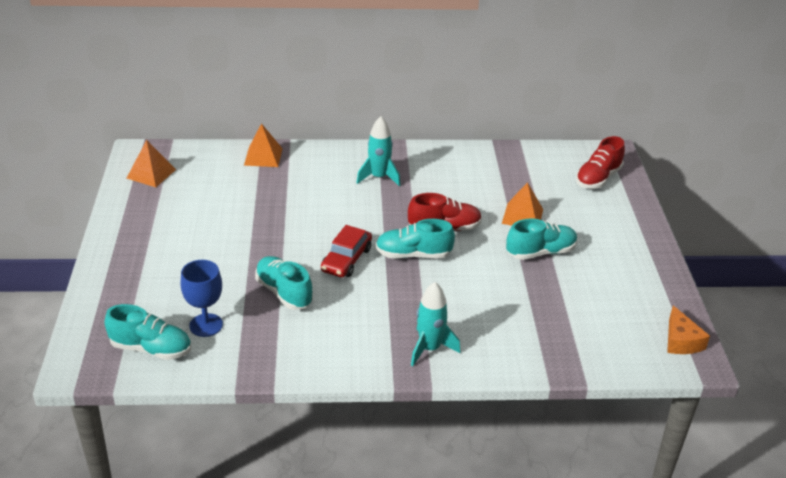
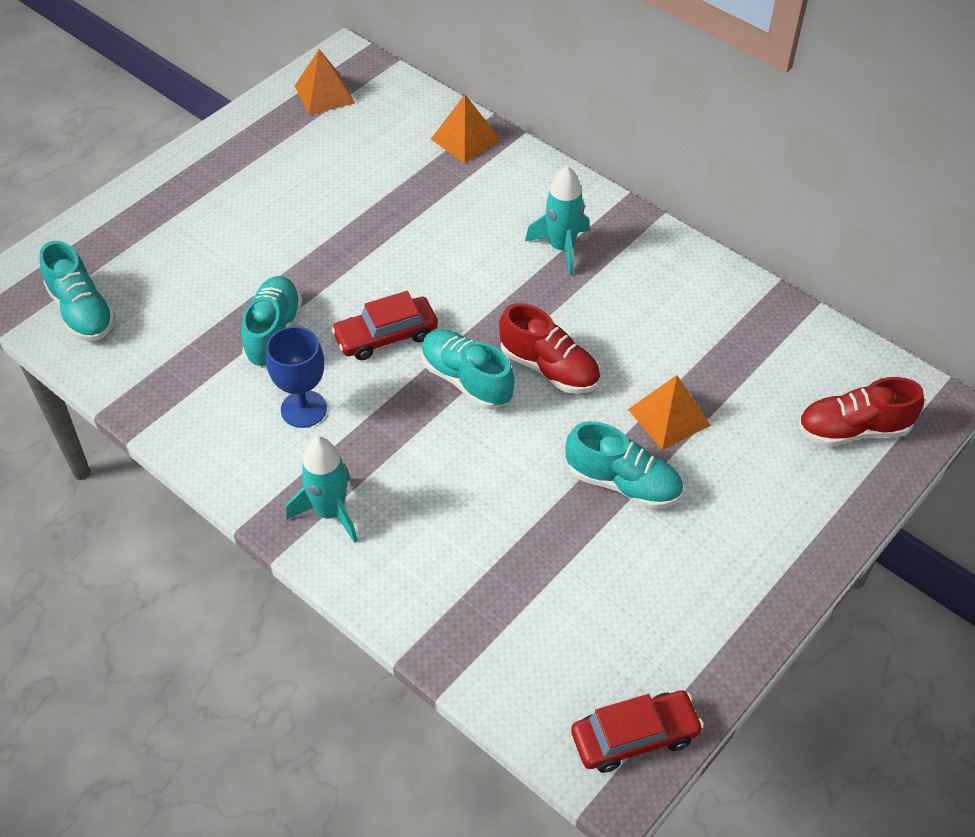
camera: 45 degrees right, 15 degrees up
(206, 325) = (158, 319): blue goblet -> blue goblet (303, 409)
(681, 341) = (634, 737): orange cheese -> red car

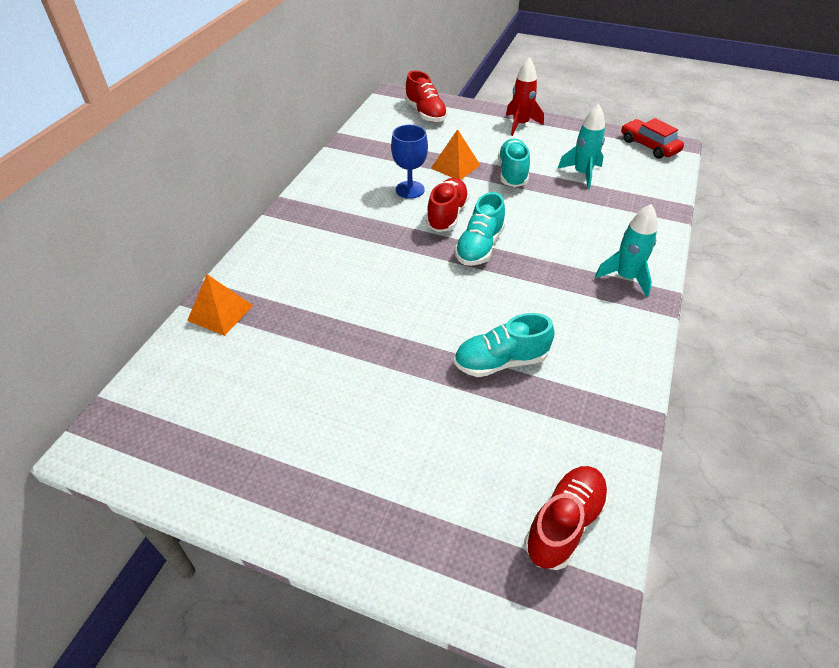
camera: 110 degrees left, 5 degrees down
(82, 312) = (564, 523): turquoise shoe -> red shoe
(303, 409) = (558, 318): blue goblet -> blue goblet (410, 190)
(324, 94) = (165, 441): orange pyramid -> none
(386, 336) = (464, 296): red car -> none
(561, 248) = (334, 232): turquoise rocket -> turquoise rocket (582, 174)
(774, 557) = (520, 124): none -> red rocket

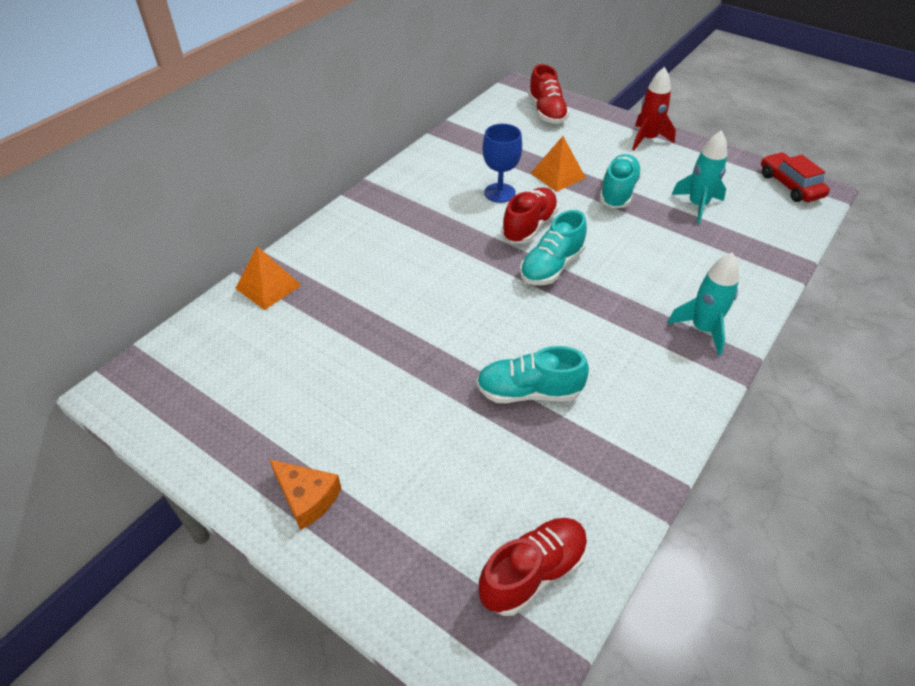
camera: 15 degrees right, 0 degrees up
(330, 506) = (307, 498): none -> orange cheese

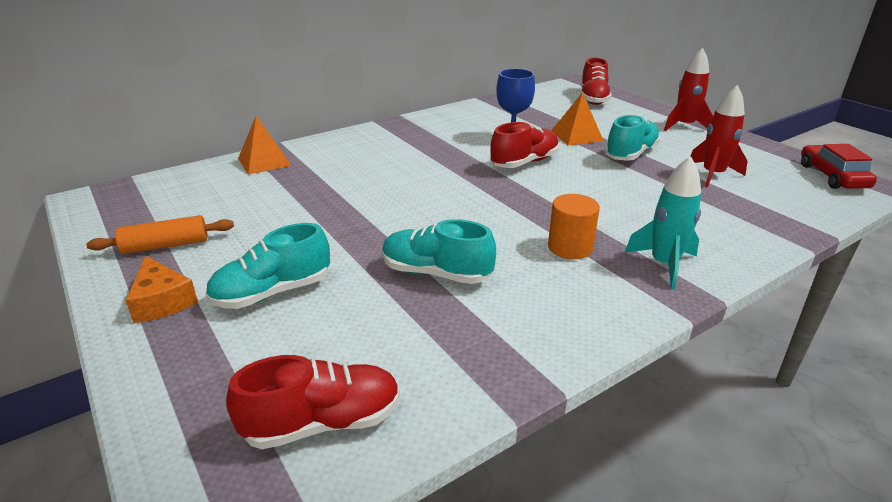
camera: 20 degrees right, 15 degrees down
(255, 430) = (166, 245): none -> orange rolling pin
(551, 267) = (527, 191): turquoise shoe -> turquoise shoe (272, 292)
(622, 330) = (570, 247): none -> orange cylinder
(697, 205) = (713, 175): turquoise rocket -> red rocket

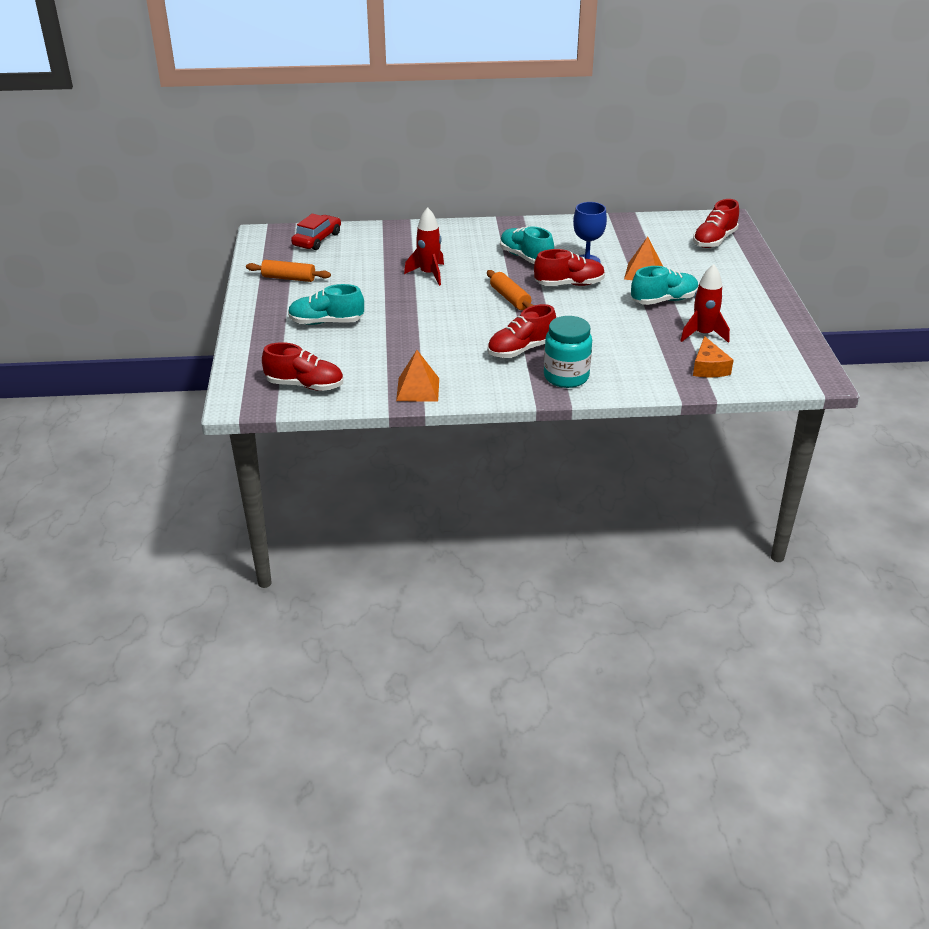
camera: 30 degrees right, 5 degrees up
(162, 301) = (269, 309): orange cheese -> orange cheese (708, 367)
(264, 162) = (386, 234): orange pyramid -> orange pyramid (418, 389)
(436, 273) = (423, 339): turquoise shoe -> turquoise shoe (525, 257)
(482, 192) = (510, 298): none -> orange rolling pin
(570, 247) = (521, 350): orange cylinder -> red shoe
(663, 264) = (566, 377): turquoise rocket -> turquoise jar
(684, 126) = (754, 289): red rocket -> red rocket (429, 274)
(832, 176) = (802, 363): red car -> red car (317, 239)

